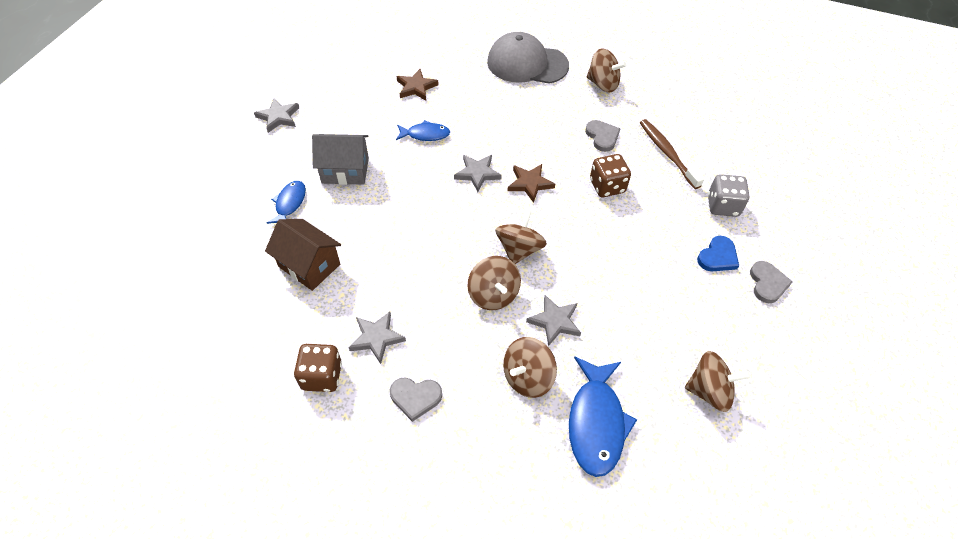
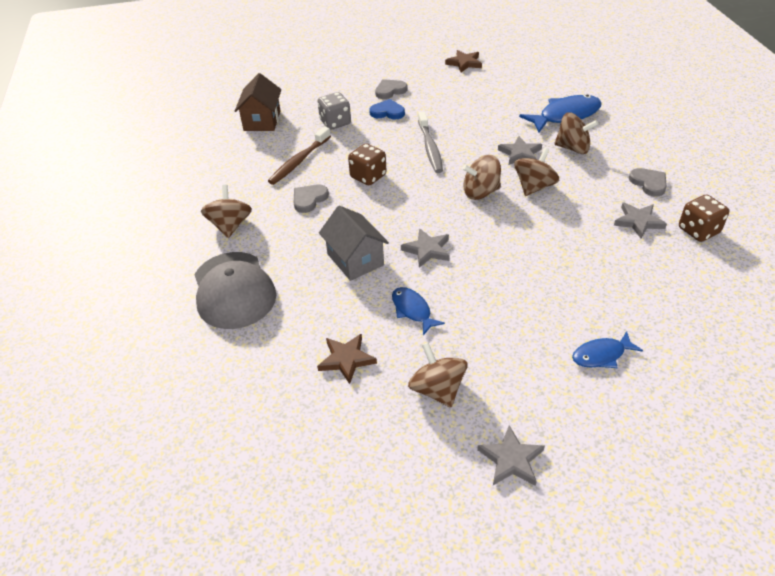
camera: 120 degrees left, 10 degrees down
(309, 265) = (637, 295): brown house -> brown house (262, 120)
(345, 170) = (519, 341): grey house -> grey house (355, 259)
(530, 183) = (407, 215): brown star -> brown star (464, 63)
(621, 254) = (430, 148): none -> grey toothbrush
(709, 391) = (494, 89): brown spinning top -> brown spinning top (437, 389)

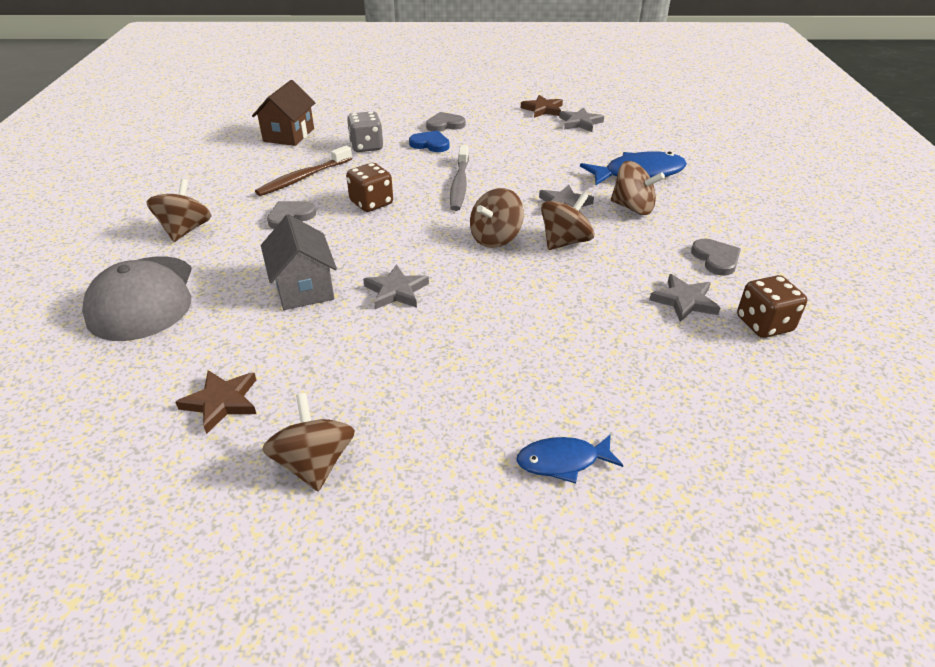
camera: 10 degrees right, 5 degrees down
(412, 310) = (339, 357): blue fish -> none
(480, 192) = (495, 238): brown spinning top -> brown spinning top turned 45 degrees counterclockwise
(511, 459) = (363, 585): grey star -> grey star (580, 123)

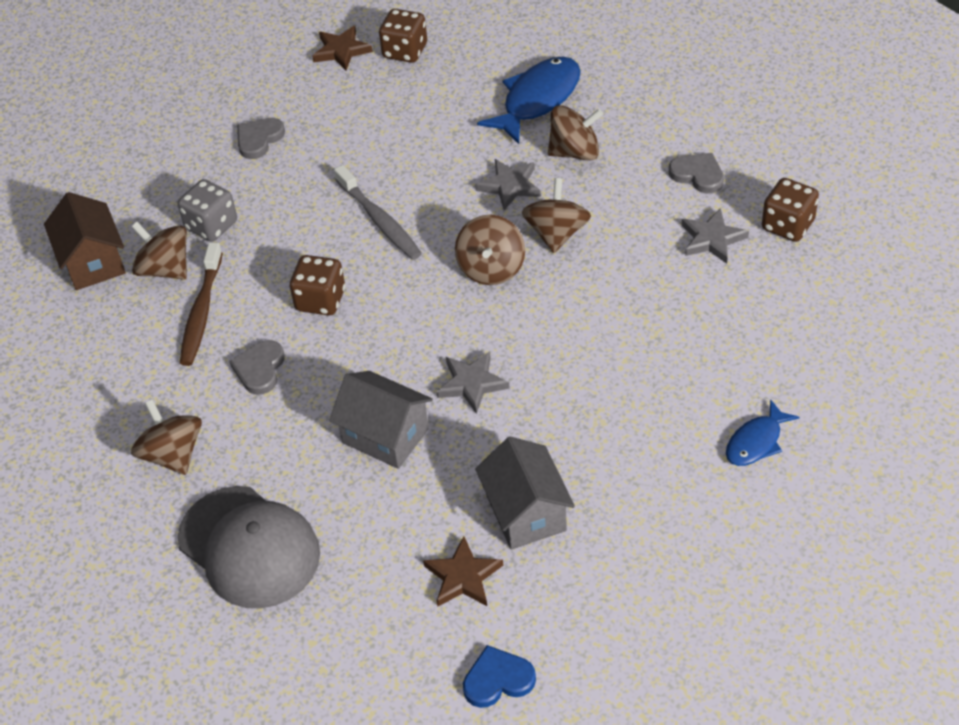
camera: 35 degrees left, 10 degrees up
(314, 463) = (595, 566): brown spinning top -> brown spinning top (165, 269)
(320, 390) = (526, 512): none -> grey house
(430, 144) = (279, 180): blue heart -> blue heart (498, 679)
(580, 123) = (405, 51): grey star -> brown dice

